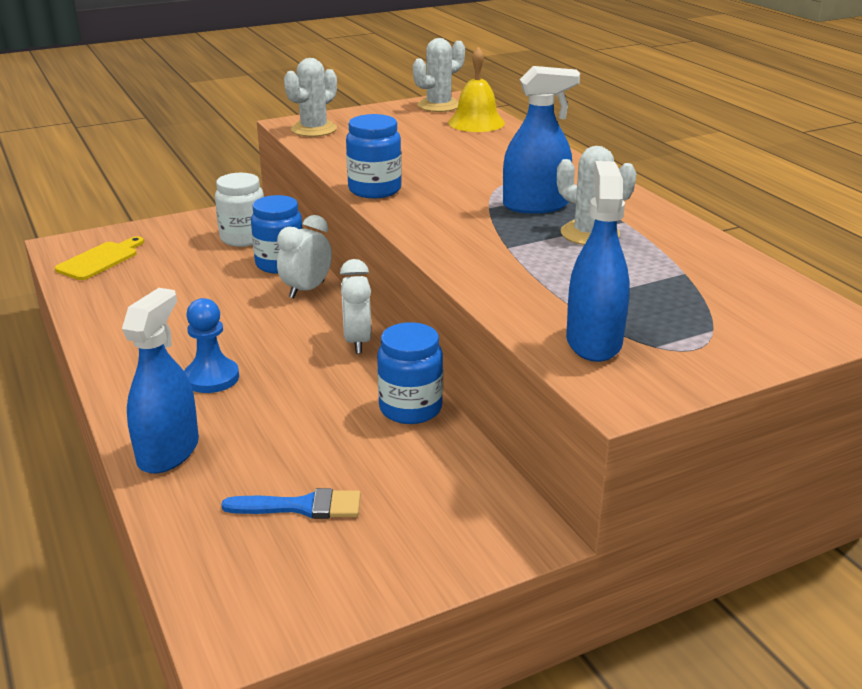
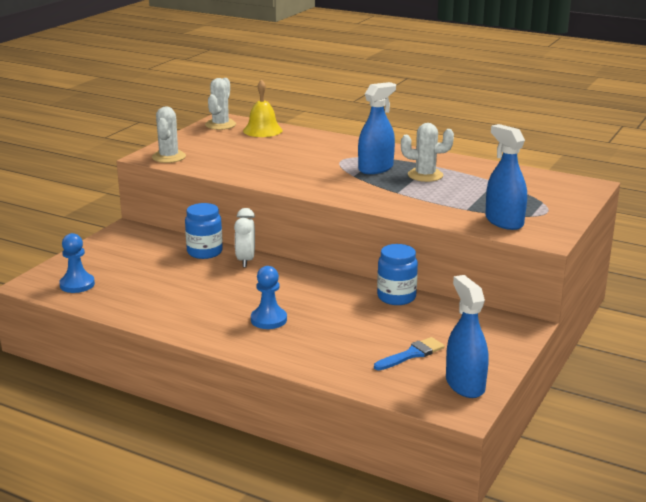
camera: 35 degrees left, 5 degrees down
(100, 260) = (77, 284): yellow cutting board -> blue pawn
(168, 452) = (306, 358): blue spray bottle -> blue spray bottle (465, 385)
(243, 238) = (154, 245): white jar -> none
(357, 342) = (319, 277): white clock -> none
(374, 190) = (275, 182): blue jar -> none

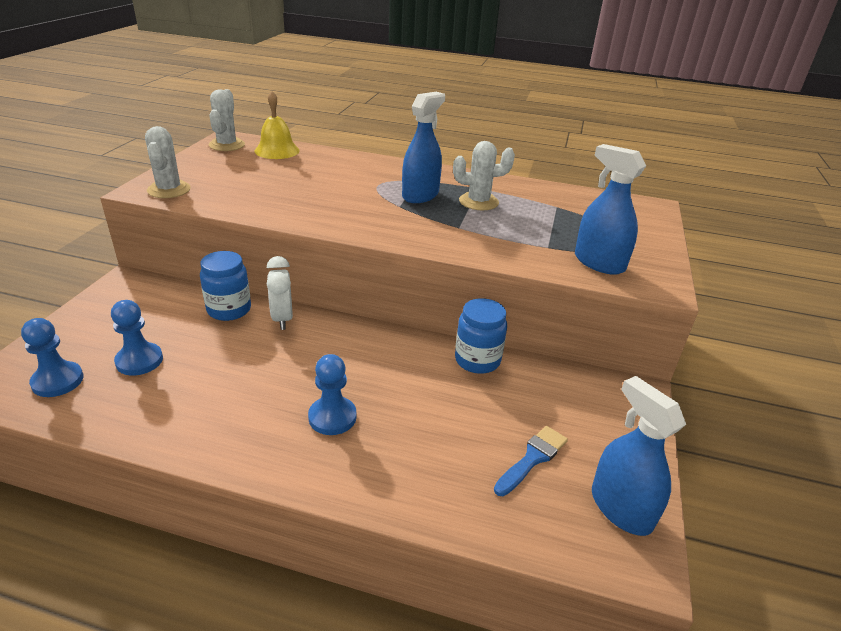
camera: 15 degrees left, 10 degrees up
(134, 278) = (139, 361): none -> blue pawn

